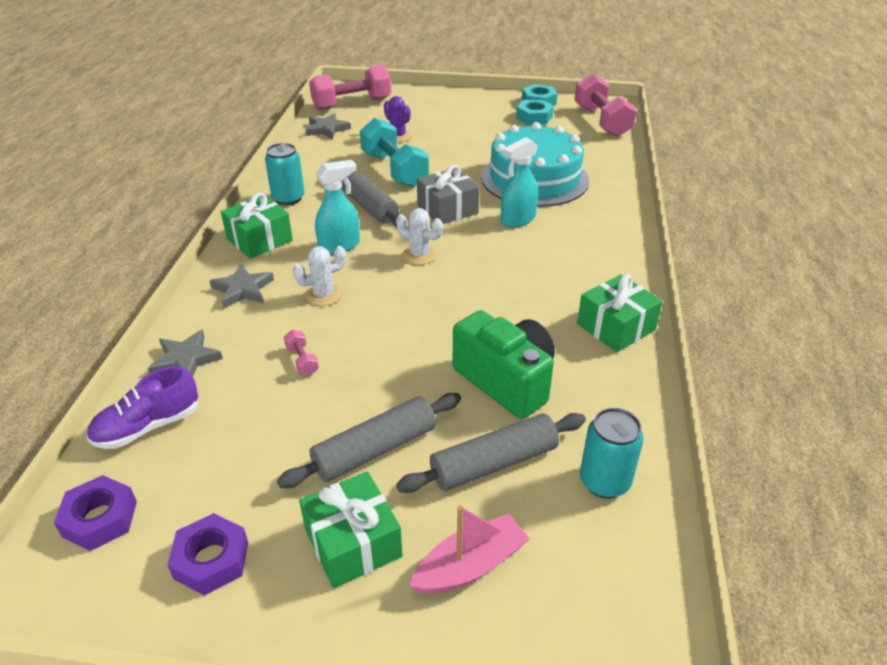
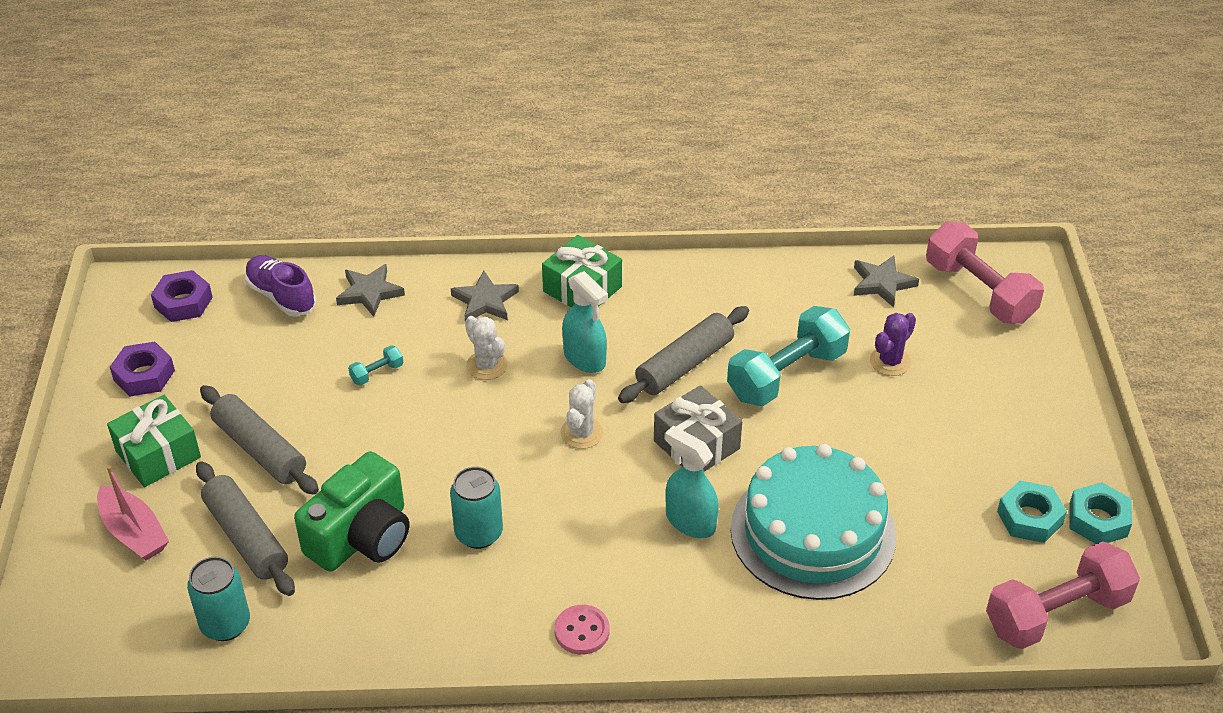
camera: 80 degrees right, 5 degrees up
(288, 198) = (679, 290): turquoise can -> turquoise can (478, 533)
(302, 360) = (377, 373): pink dumbbell -> turquoise dumbbell
(613, 273) = (582, 631): none -> pink button
(616, 327) = (467, 634): green gift -> none

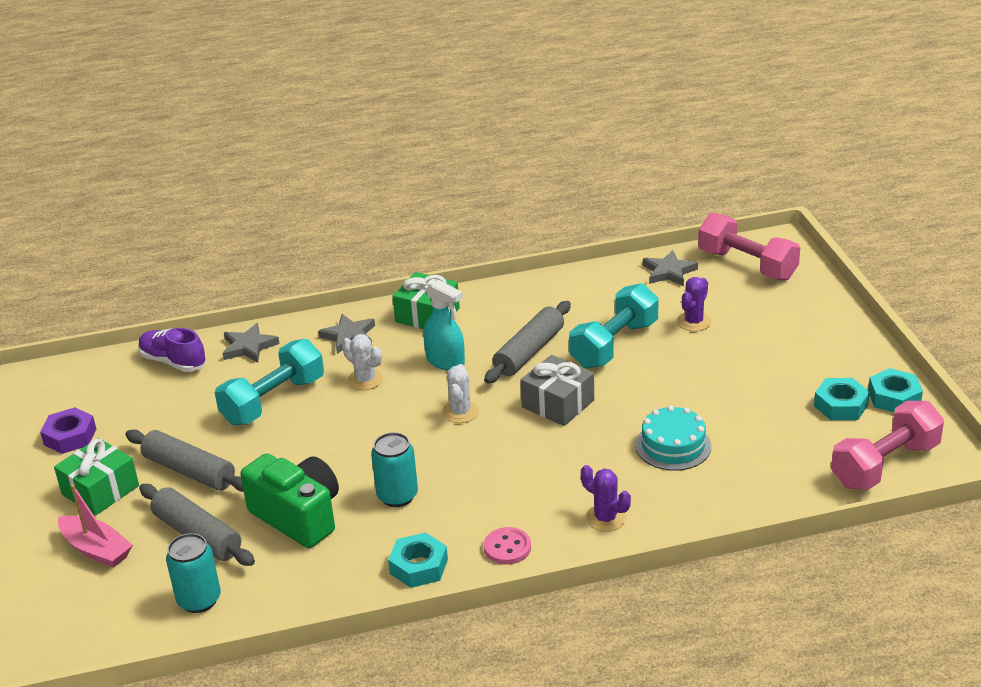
camera: 10 degrees left, 10 degrees down
(183, 302) = (88, 380): purple nut -> none
(362, 537) = (298, 516): green camera -> green camera turned 75 degrees counterclockwise
(377, 373) = (273, 401): turquoise dumbbell -> turquoise dumbbell, size x2.42
(476, 634) = (419, 566): none -> turquoise nut
(690, 521) = (570, 456): turquoise spray bottle -> none
(705, 616) = (605, 518): none -> purple cactus
(813, 532) = (673, 446): turquoise cake -> turquoise cake, size x0.55

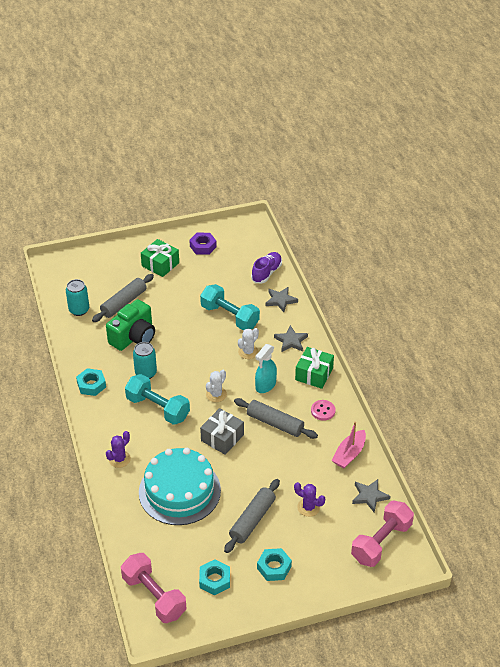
camera: 85 degrees right, 10 degrees up
(96, 549) = (117, 271): pink boat -> pink boat (349, 454)
(189, 471) = (172, 293): grey rolling pin -> grey rolling pin (252, 520)
(460, 412) = (216, 394): white cactus -> white cactus turned 60 degrees counterclockwise
(507, 547) = (101, 418): pink button -> pink button (323, 411)
(614, 344) = (282, 465): turquoise dumbbell -> turquoise dumbbell (158, 408)
(673, 446) = (179, 491): turquoise cake -> turquoise cake, size x1.83
(894, 397) = (222, 611): turquoise nut -> turquoise nut (274, 567)

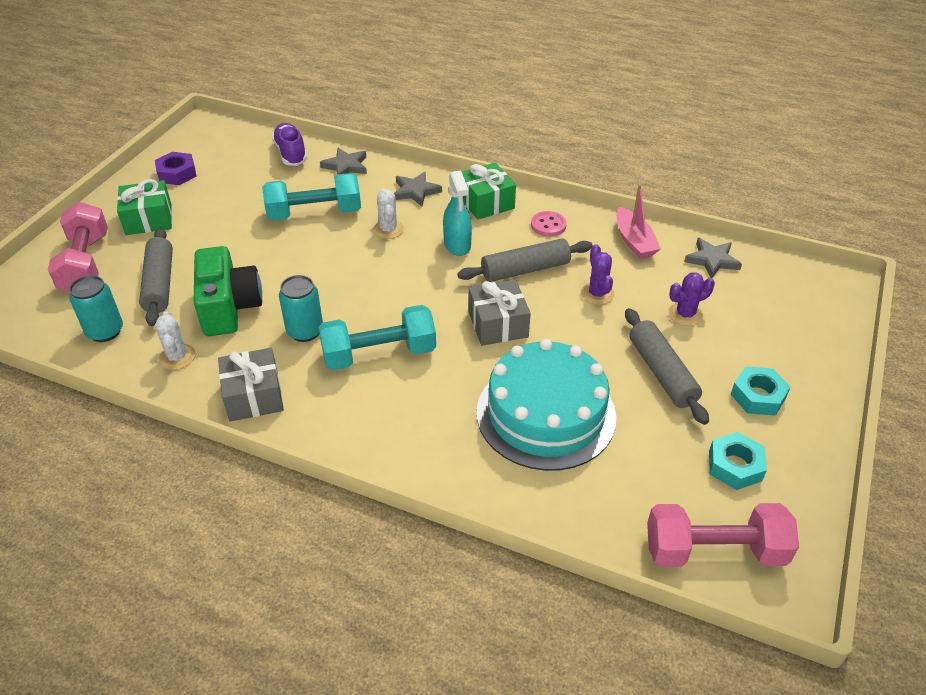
camera: 50 degrees left, 0 degrees up
(91, 385) = (254, 396): turquoise nut -> grey gift
(119, 459) = (422, 444): purple cactus -> purple cactus (597, 294)
(216, 394) = (421, 291): white cactus -> white cactus (177, 357)
(381, 542) = (789, 288): pink dumbbell -> pink dumbbell (86, 264)

